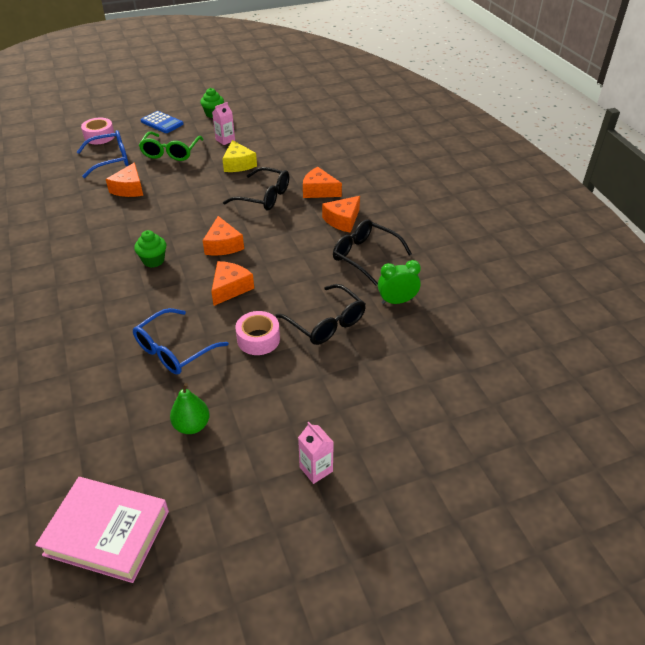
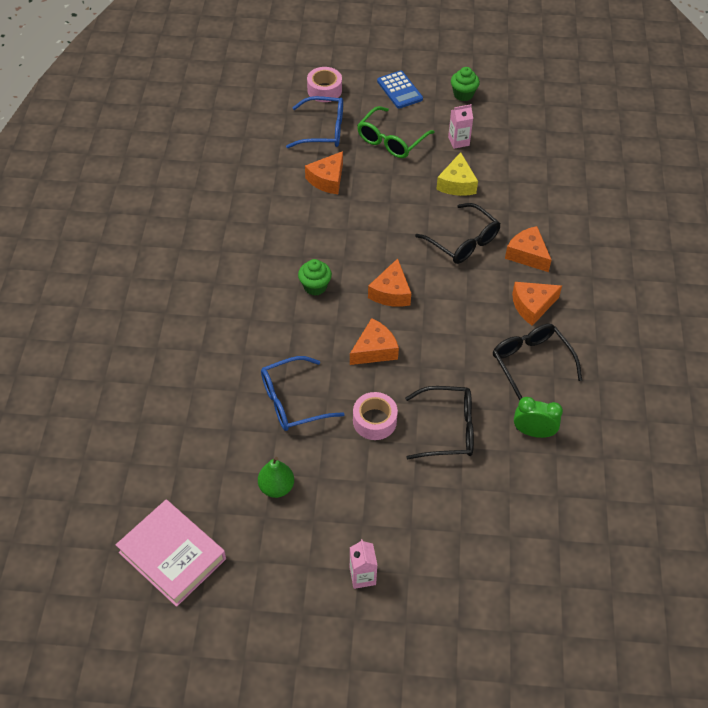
camera: 25 degrees right, 10 degrees up
(326, 323) = (448, 429): black glasses -> black glasses turned 75 degrees counterclockwise

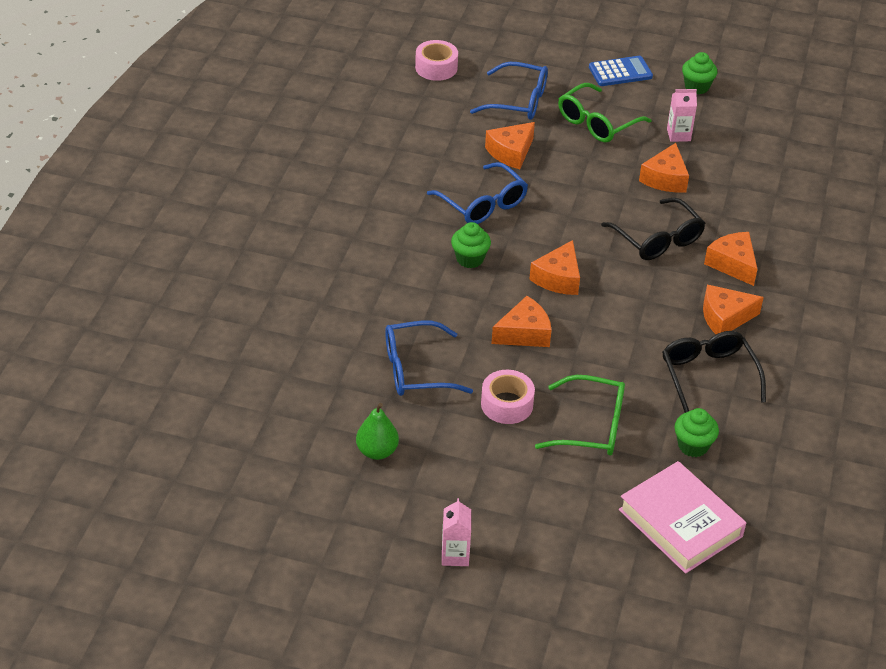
camera: 10 degrees right, 10 degrees down
(172, 555) = (243, 498): pink book -> pink book (680, 523)
(315, 232) = (483, 204): none -> blue glasses
(324, 90) = (530, 60): pink tape -> pink tape (436, 68)
(399, 90) = (620, 72): blue calculator -> blue calculator turned 90 degrees counterclockwise
(448, 429) = (592, 426): black glasses -> green glasses
(457, 184) = (665, 178): yellow cheese -> orange cheese
(533, 432) = (693, 446): green clock -> green cupcake

